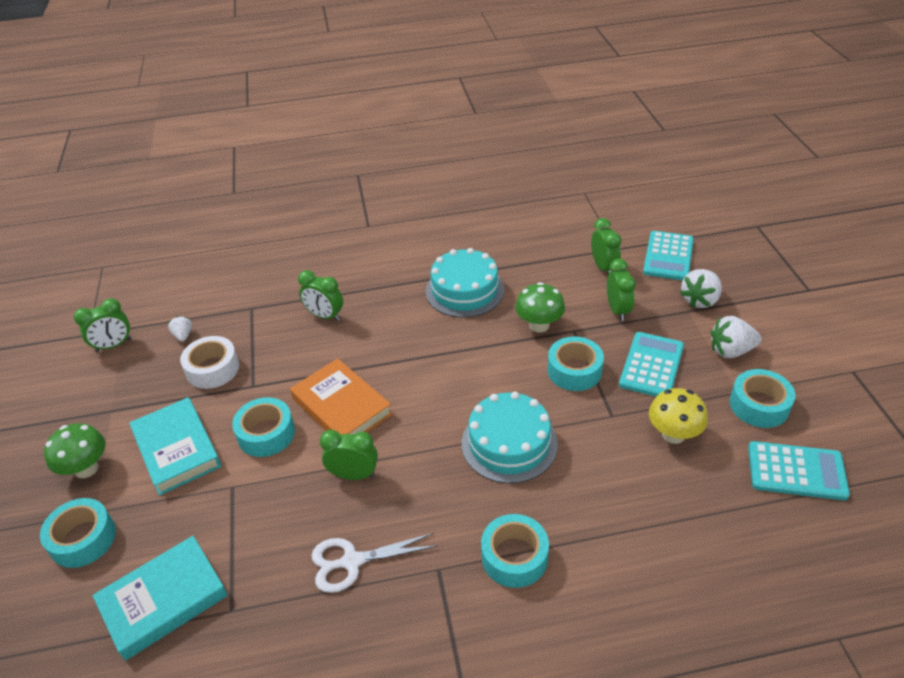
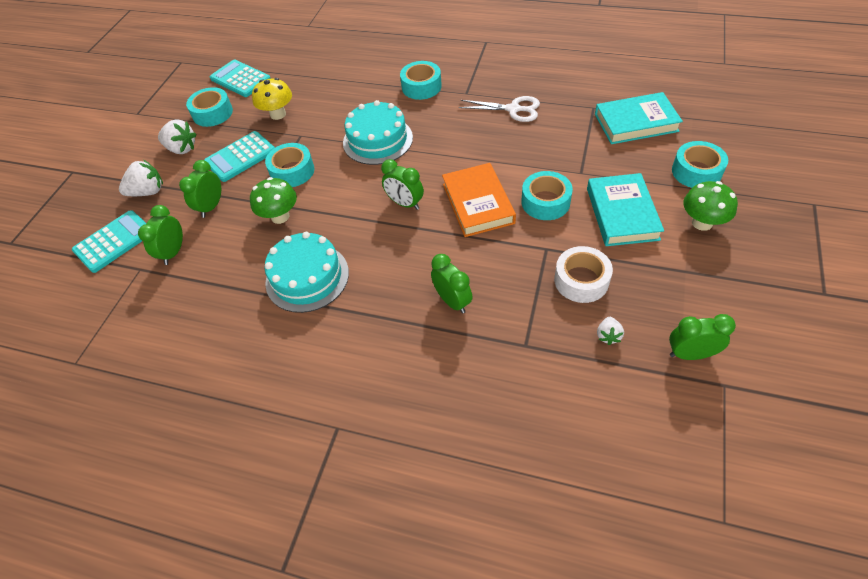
camera: 150 degrees left, 10 degrees up
(354, 475) = (491, 153): green clock -> green clock (405, 203)

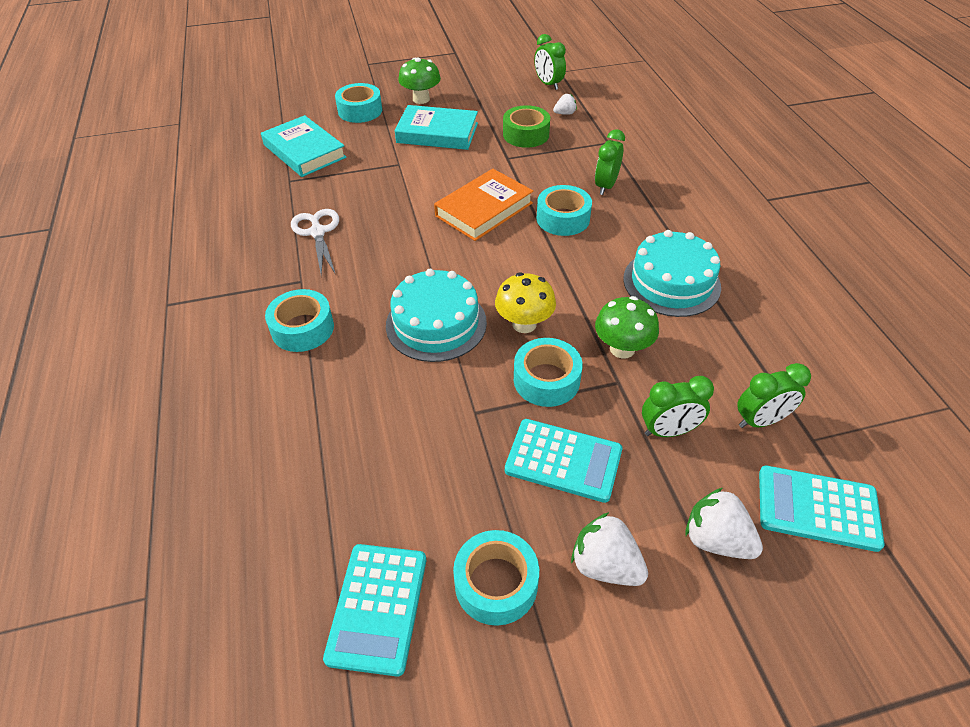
camera: 125 degrees left, 5 degrees down
(182, 149) = (605, 565): white strawberry -> white strawberry turned 45 degrees counterclockwise
(278, 114) = (445, 472): yellow mushroom -> yellow mushroom (524, 324)
(405, 203) = (522, 257): green clock -> none
(545, 202) = (452, 172): turquoise tape -> turquoise tape (563, 218)
(581, 280) = (526, 134): white tape -> green tape
(622, 213) = (437, 133): turquoise book -> turquoise book turned 45 degrees clockwise

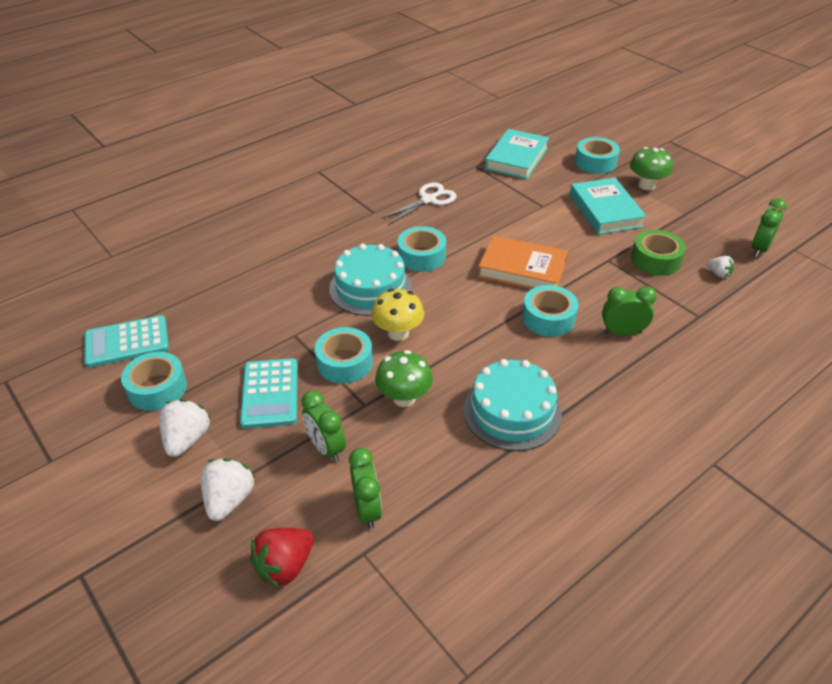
camera: 65 degrees right, 5 degrees down
(302, 328) = (329, 230): turquoise tape -> turquoise tape (421, 256)
(760, 421) = (367, 509): green clock -> green clock turned 150 degrees counterclockwise
(817, 508) = (285, 566): turquoise calculator -> red strawberry

